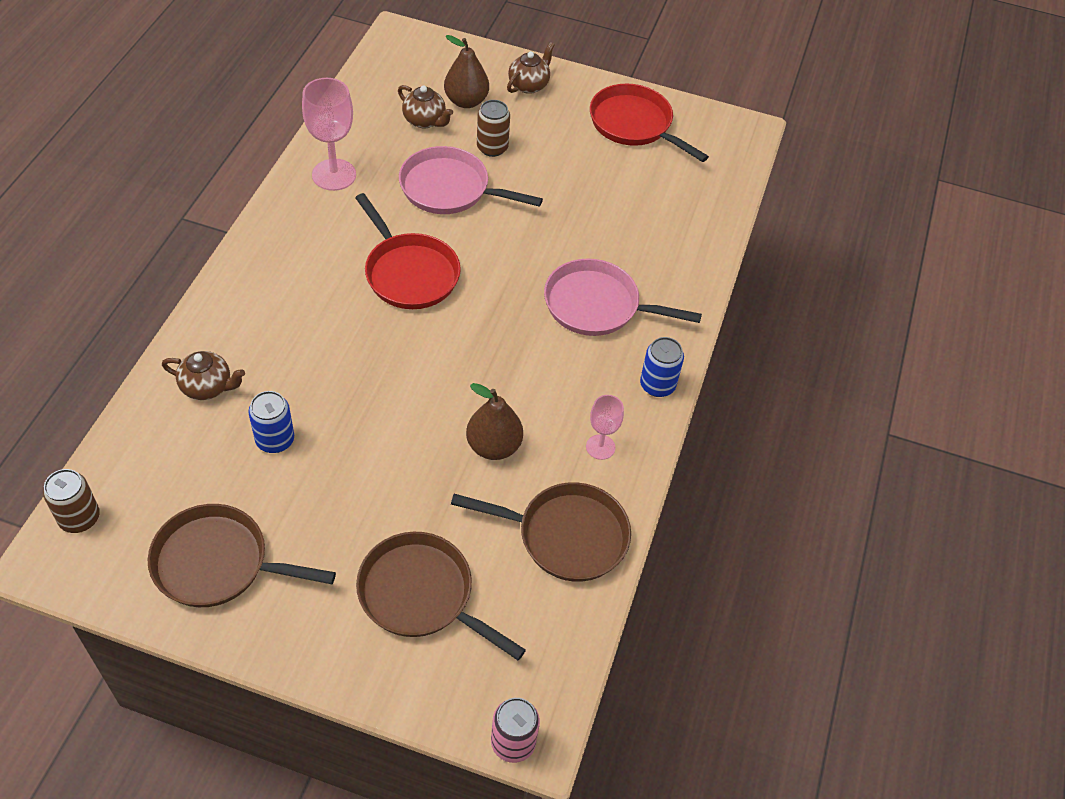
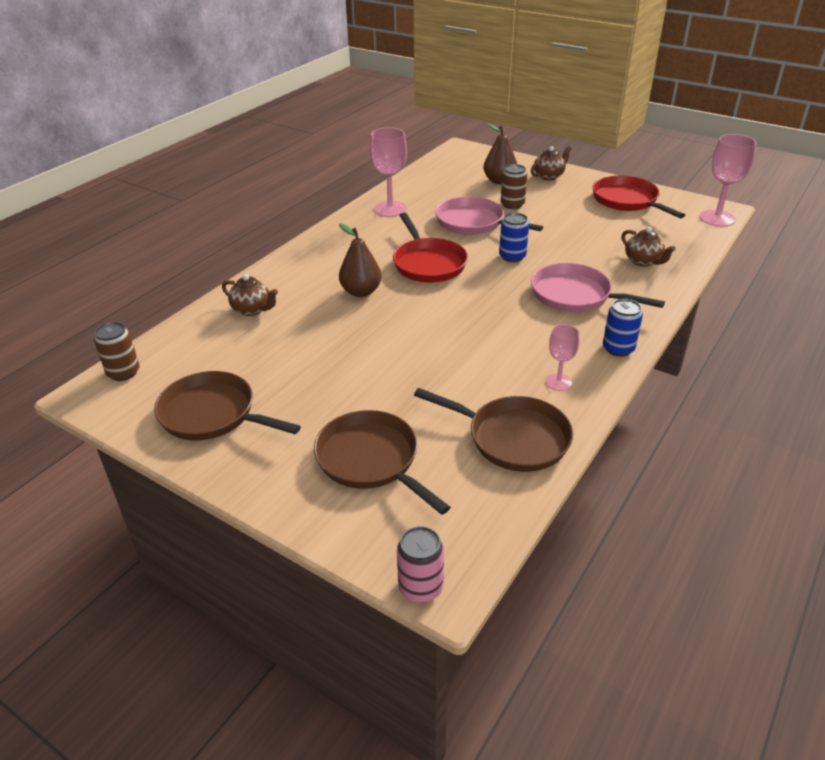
camera: 20 degrees right, 15 degrees down
(275, 440) = (289, 345): blue can -> blue can (512, 256)
(425, 121) = (466, 188): brown teapot -> brown teapot (643, 261)
(493, 446) = (464, 370): brown pear -> brown pear (361, 292)
(743, 147) = (717, 218): none -> pink goblet

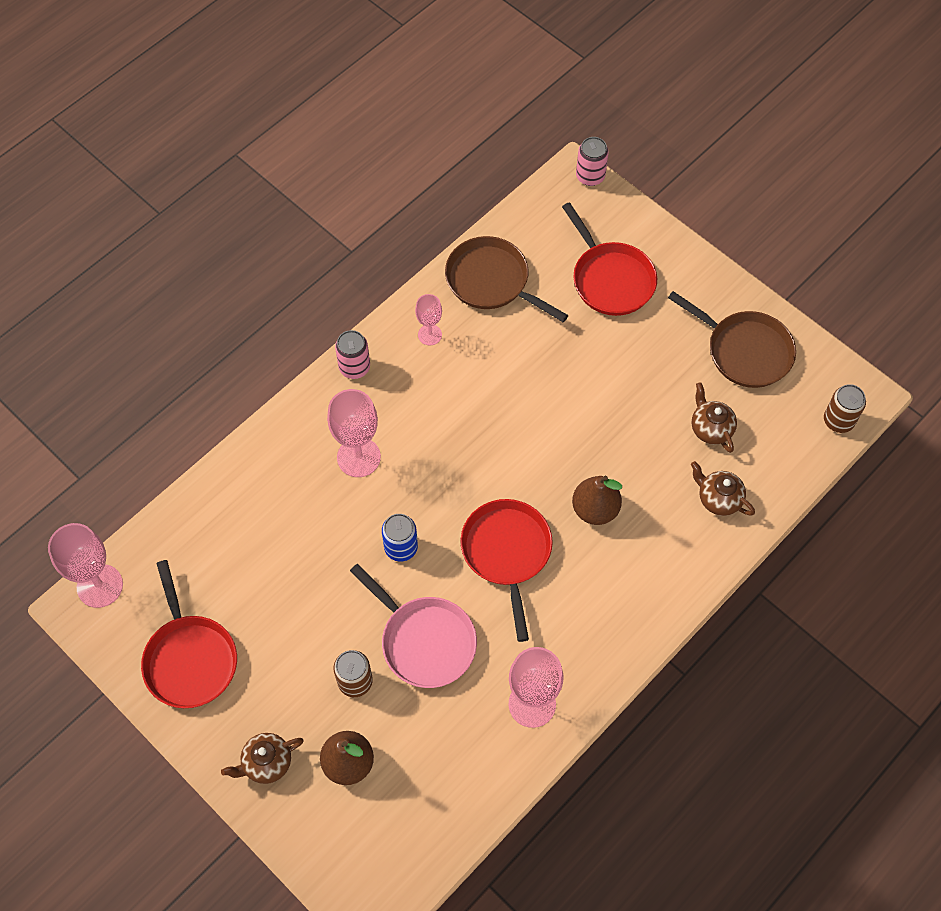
camera: 170 degrees left, 25 degrees up
(371, 460) = (610, 279): brown pan -> red pan
(575, 295) = (358, 457): pink pan -> pink goblet
(618, 349) = (354, 367): blue can -> pink can
(643, 261) = (250, 507): brown teapot -> brown teapot (710, 428)

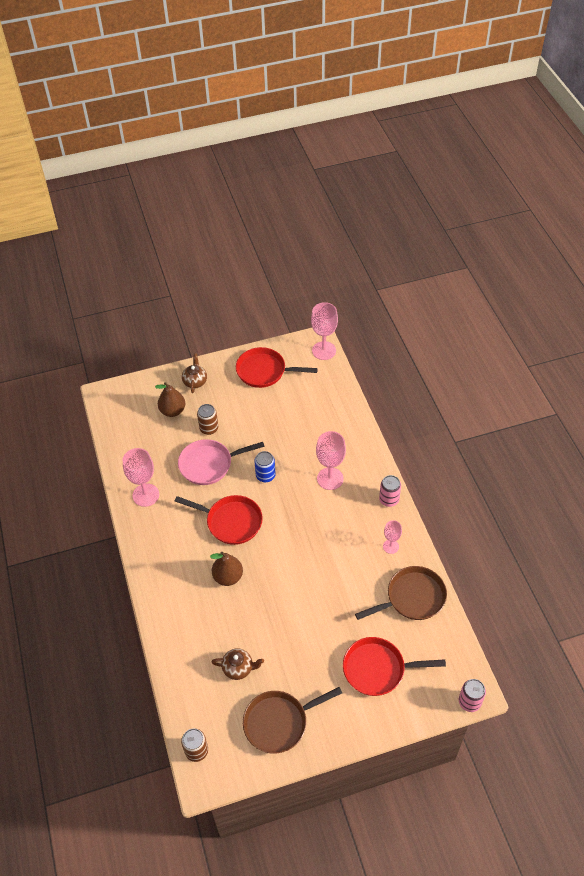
camera: 120 degrees right, 10 degrees down
(718, 499) = (192, 646): brown teapot -> none

